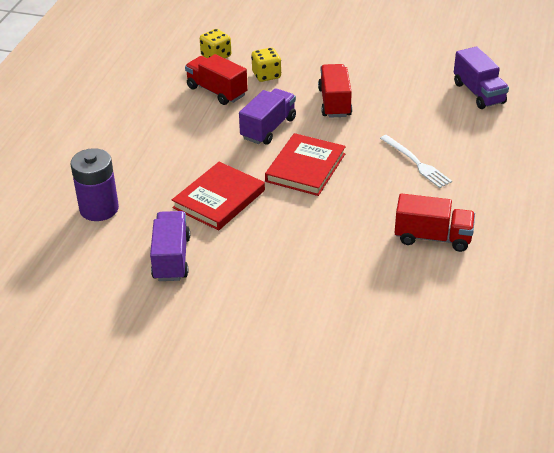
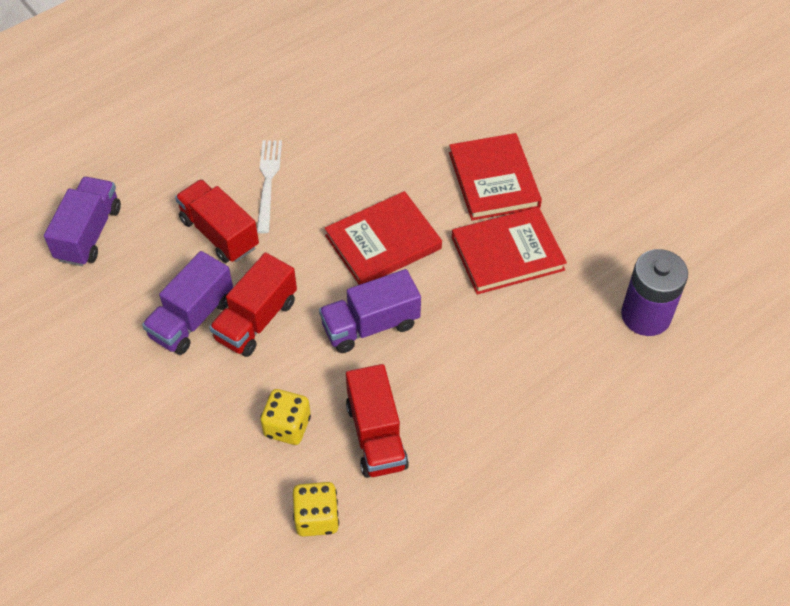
camera: 145 degrees left, 15 degrees up
(171, 258) = (605, 209): purple truck -> purple truck (192, 318)
(269, 237) = (494, 180): none -> red book
(432, 237) = (348, 98): red truck -> red truck (219, 233)

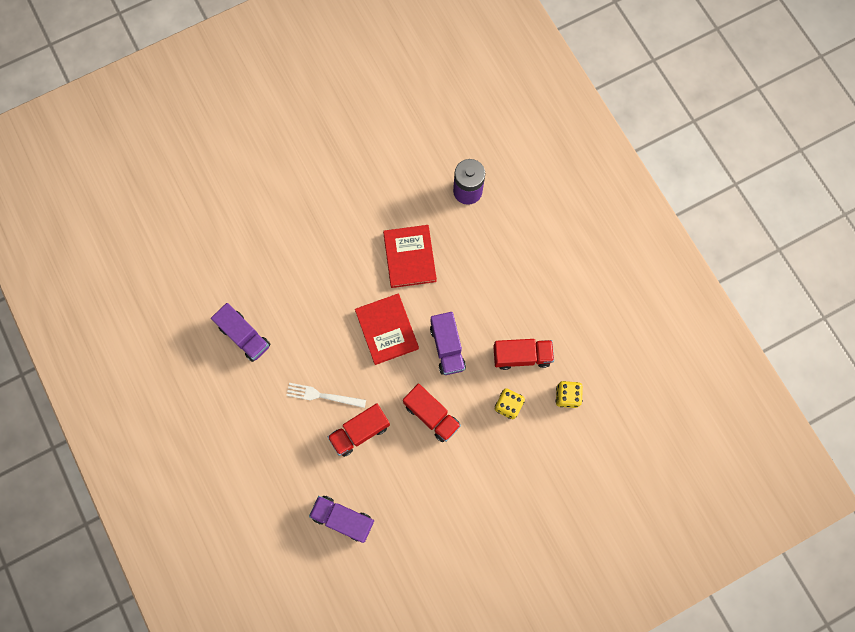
camera: 80 degrees left, 20 degrees up
(192, 318) = (423, 455): purple truck -> purple truck (244, 336)
(494, 180) = (350, 253): red book -> none

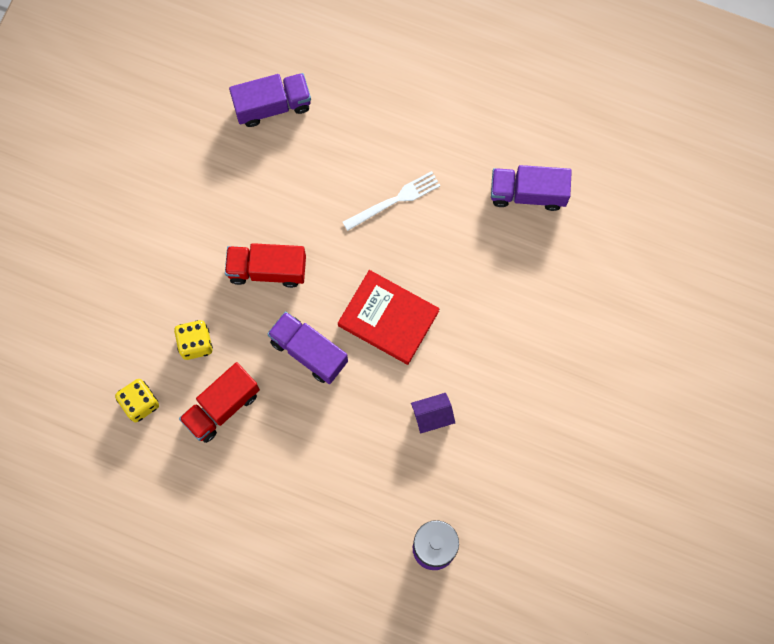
camera: 140 degrees right, 0 degrees up
(360, 432) = (326, 196): red truck -> none
(409, 257) = (432, 416): red book -> purple house

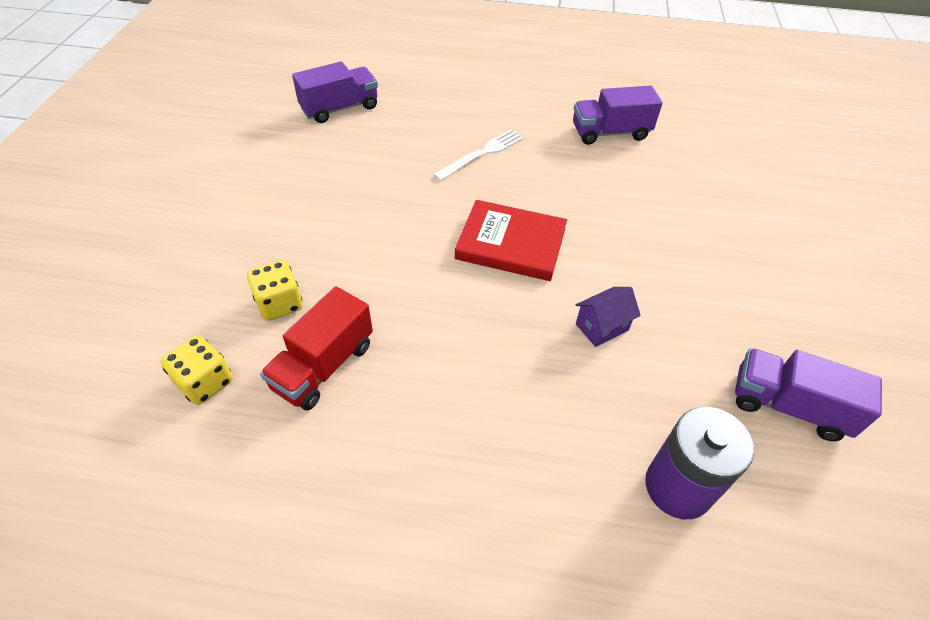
camera: 15 degrees left, 25 degrees down
(267, 270) = (359, 224): red truck -> none
(309, 352) = (426, 289): purple truck -> purple truck (788, 406)

